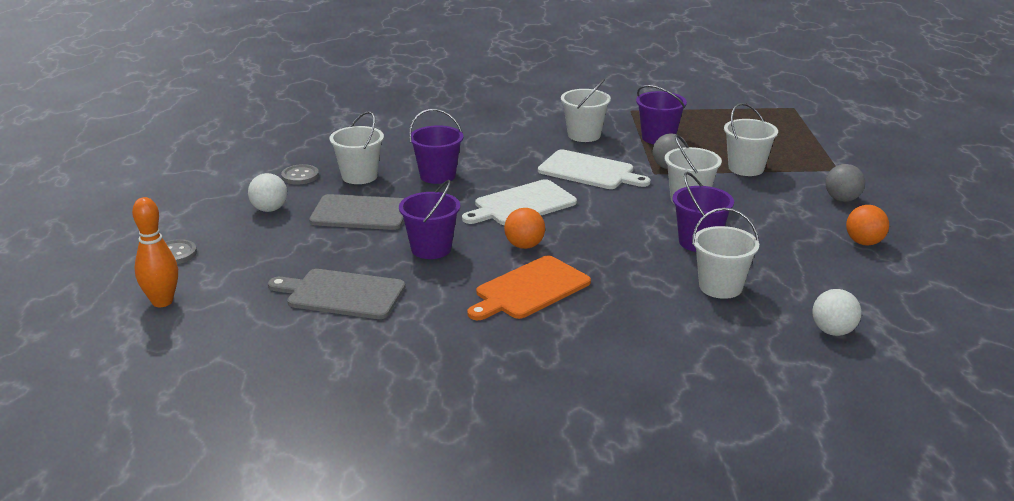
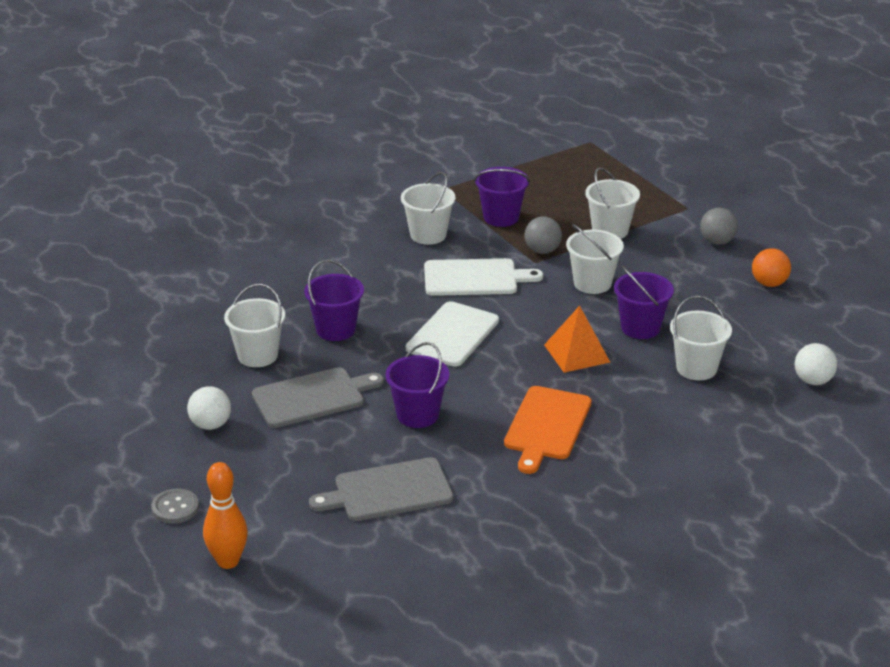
camera: 30 degrees left, 5 degrees up
(300, 176) = (195, 375): grey button -> none
(524, 246) = (497, 382): orange ball -> none
(618, 244) = (577, 353): none -> orange pyramid

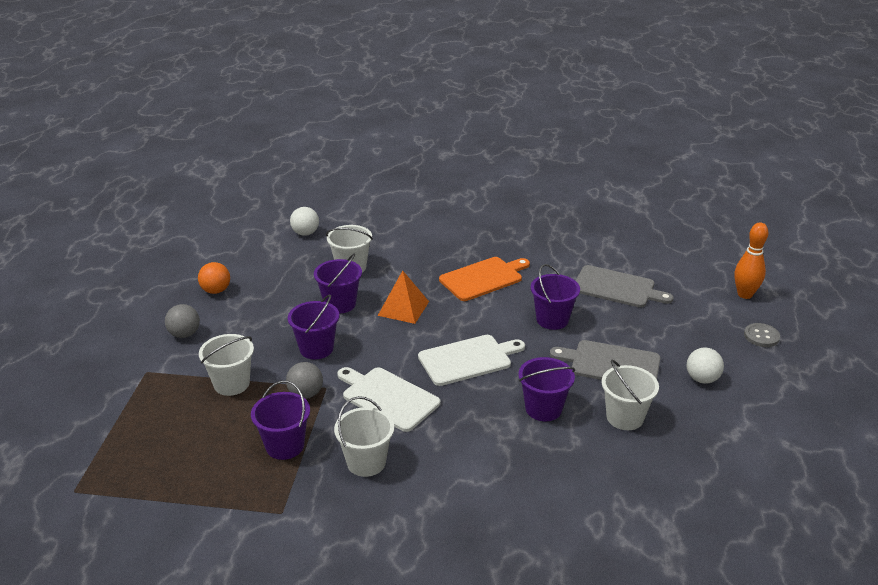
camera: 140 degrees left, 0 degrees up
(592, 283) = (316, 348): white bucket -> purple bucket

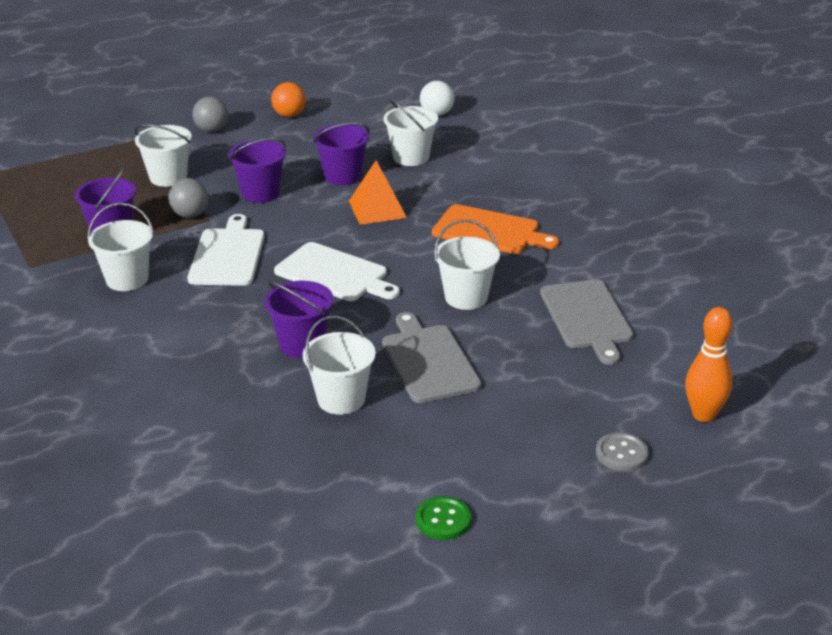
camera: 55 degrees right, 0 degrees up
(552, 320) = (466, 297): purple bucket -> white bucket
(702, 379) = (473, 432): white ball -> none
(783, 427) = (443, 520): none -> green button

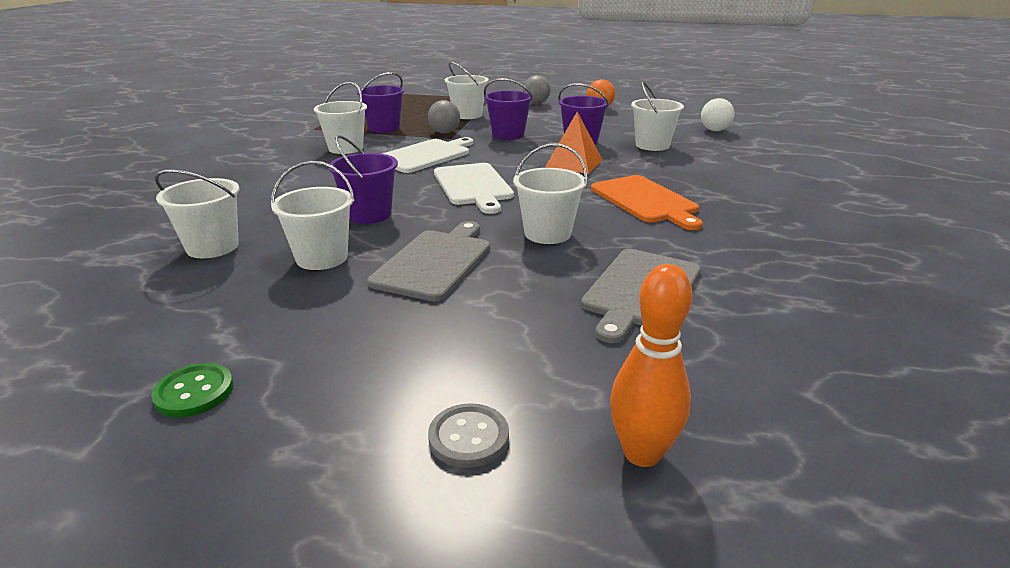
camera: 40 degrees right, 5 degrees down
(234, 436) = (212, 247): none -> white bucket

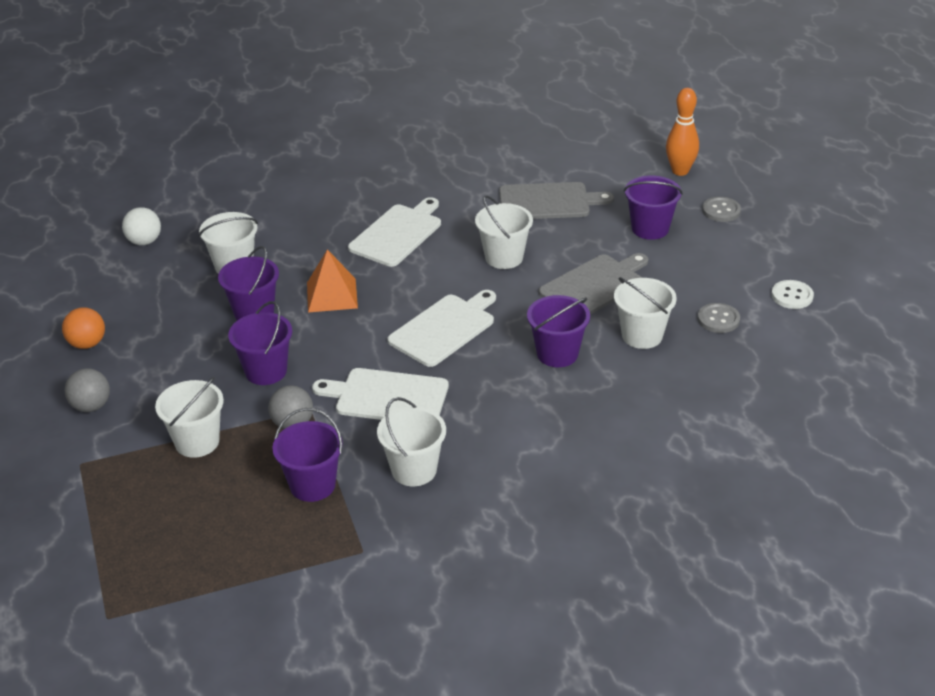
camera: 120 degrees left, 10 degrees up
(194, 392) = (792, 296): green button -> white button
(212, 247) = (686, 397): white bucket -> none
(263, 311) = (718, 319): none -> grey button
(435, 262) = (594, 285): grey cutting board -> grey cutting board turned 150 degrees clockwise
(498, 342) = (650, 228): none -> purple bucket
(645, 201) = (398, 234): orange cutting board -> white cutting board

